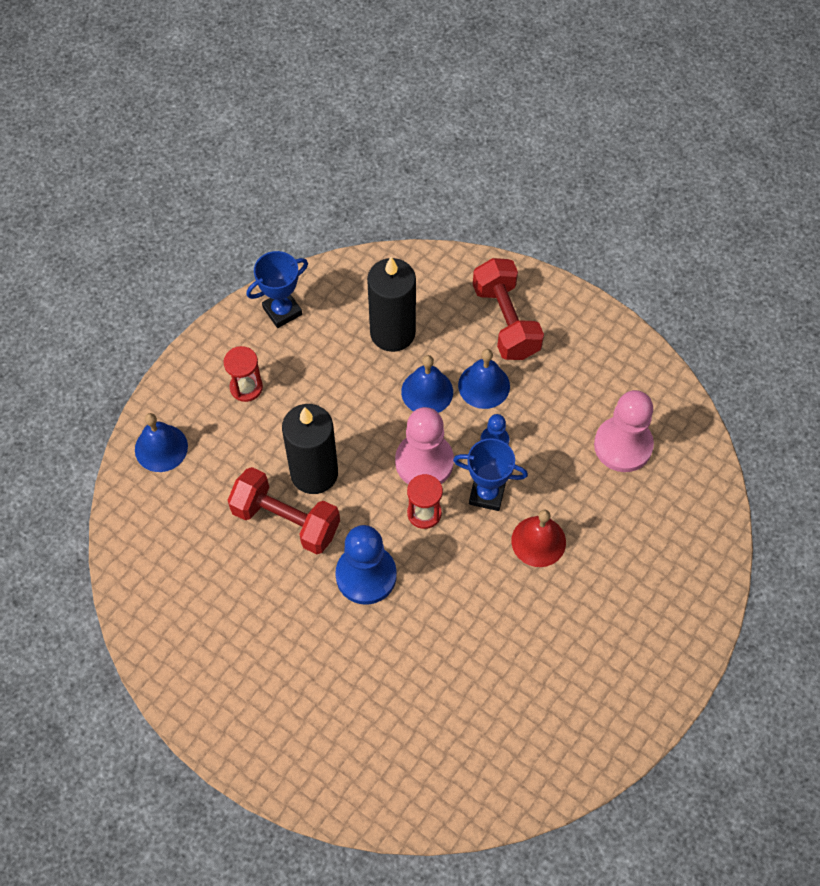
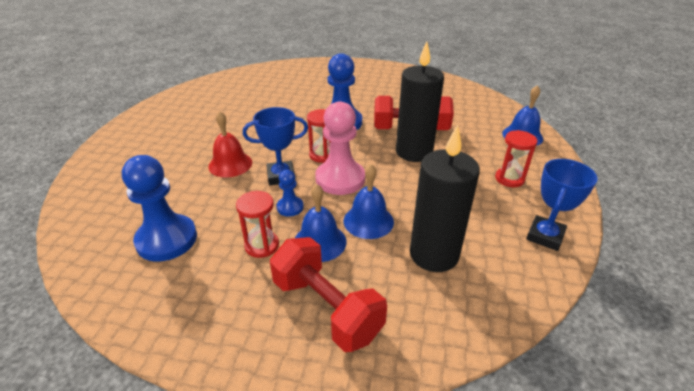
camera: 155 degrees right, 25 degrees down
(537, 402) = (262, 245): none -> red hourglass
(623, 445) = (167, 239): pink pawn -> blue pawn

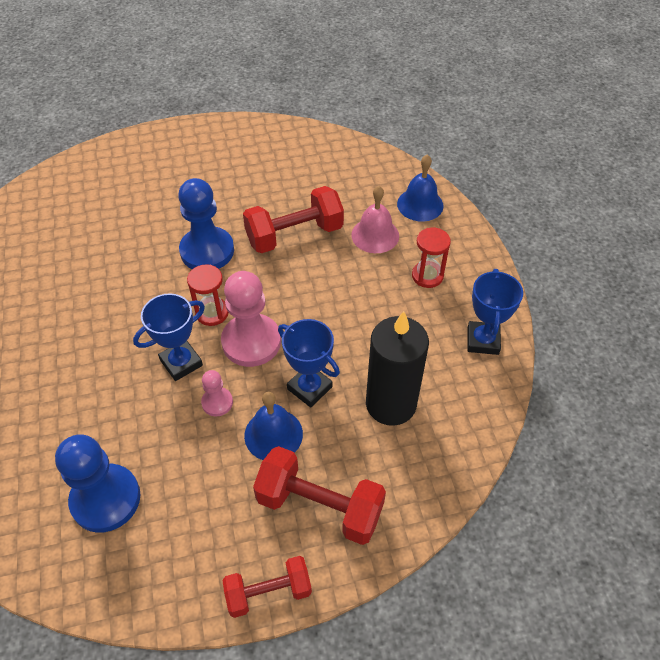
camera: 25 degrees left, 15 degrees up
(230, 164) = (108, 367): red bell -> none
(238, 360) = (268, 592): none -> red dumbbell
(262, 245) = (216, 463): red hourglass -> none
(290, 207) = (217, 402): blue pawn -> pink pawn
(368, 221) = (309, 388): blue bell -> blue trophy
(414, 152) = (314, 271): black candle -> none
(475, 144) = (375, 235): none -> pink bell

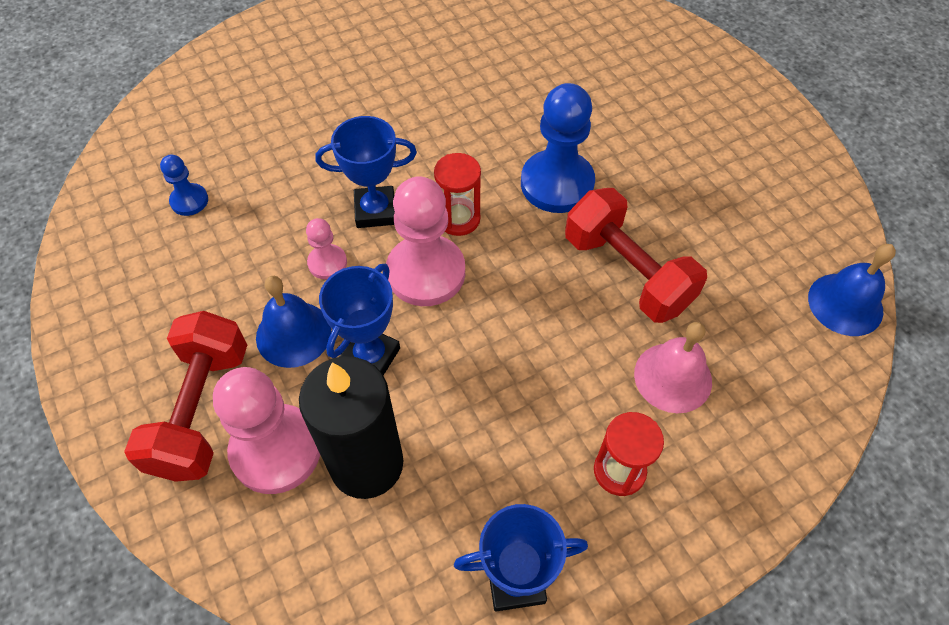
camera: 75 degrees right, 5 degrees up
(106, 499) = (189, 201): blue pawn -> blue pawn, size x0.50
(181, 363) = (375, 211): blue trophy -> blue trophy turned 45 degrees counterclockwise
(268, 592) = (90, 383): red dumbbell -> none
(366, 458) = (276, 450): none -> pink pawn
(420, 204) = (771, 431): blue bell -> blue bell (845, 304)

